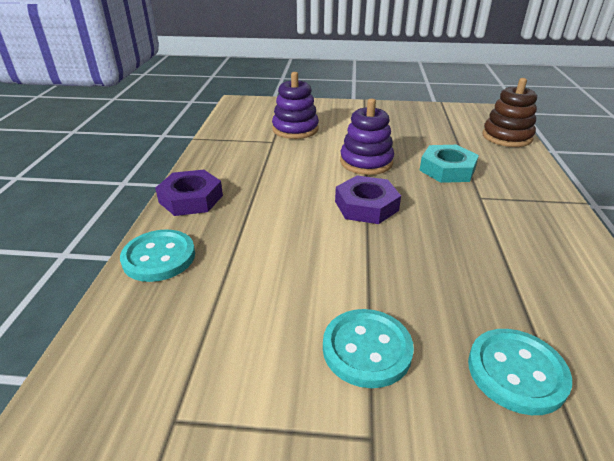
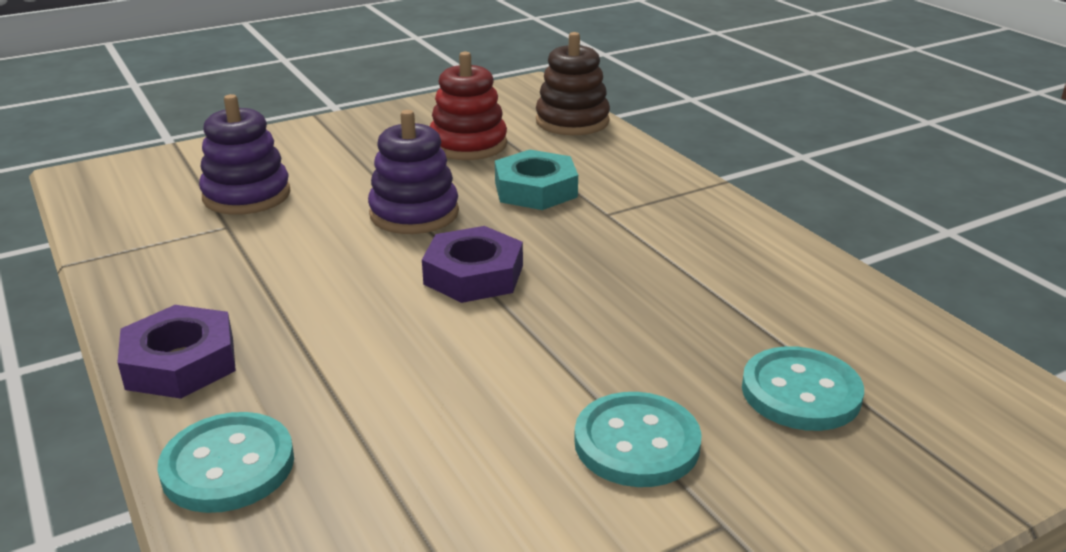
camera: 35 degrees left, 5 degrees down
(430, 134) = (468, 145): none -> red stacking toy

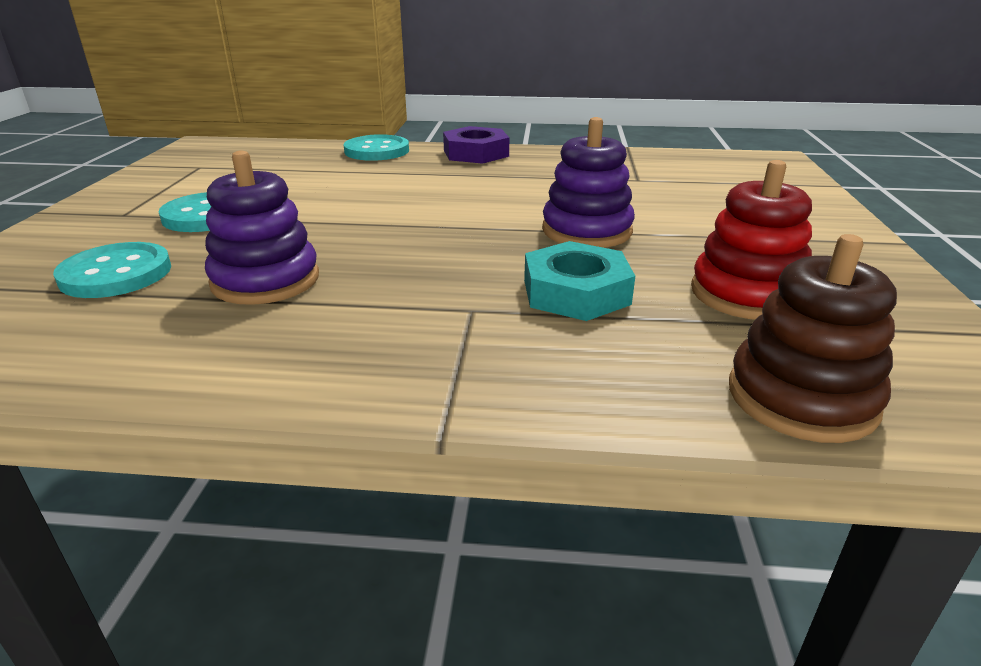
camera: 125 degrees right, 0 degrees up
(247, 195) = (690, 190): purple stacking toy -> purple stacking toy (265, 280)
(473, 275) = (452, 225): purple nut -> none

